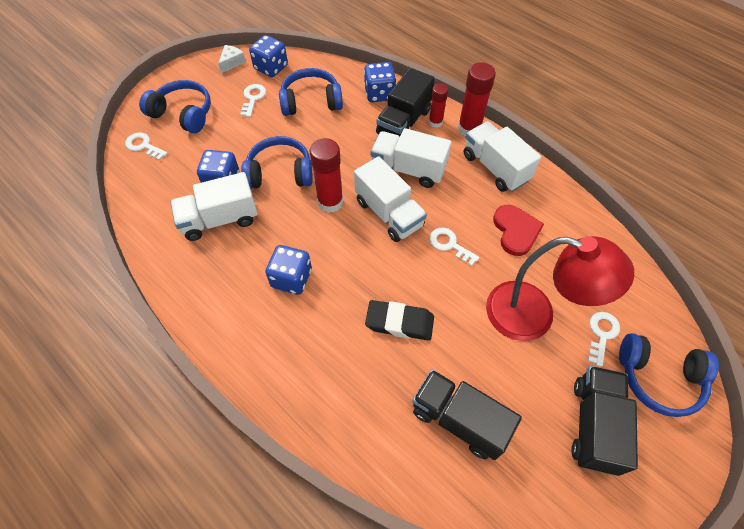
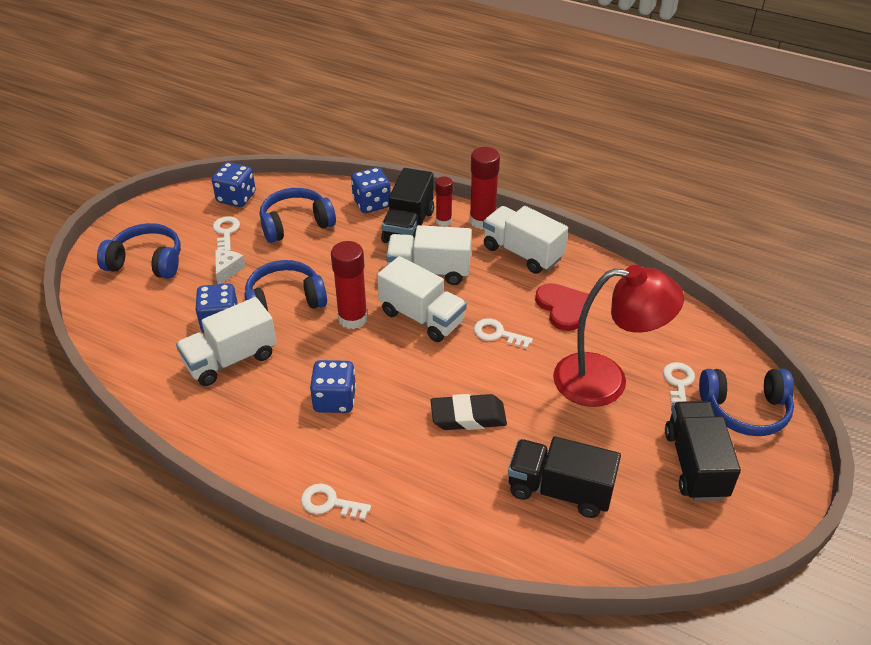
camera: 15 degrees left, 15 degrees down
(143, 146) = (110, 303): white key -> white key (329, 503)
(232, 62) = (187, 200): white cheese -> white cheese (227, 270)

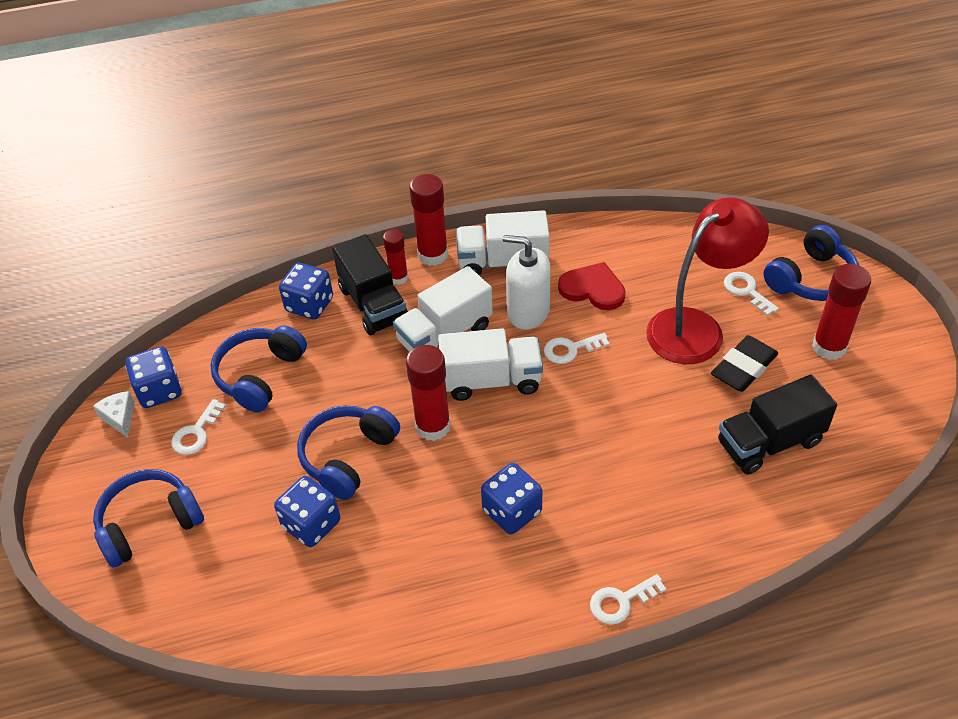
camera: 40 degrees left, 5 degrees up
(226, 232) = (196, 433): white key -> white key turned 105 degrees counterclockwise
(227, 270) = (250, 469): white cheese -> white cheese (119, 417)
(231, 359) = (370, 551): white truck -> none
(468, 417) = (635, 438): black eraser -> black eraser (744, 368)
(499, 293) = (528, 312): none -> white soap dispenser
(695, 464) = (829, 347): black truck -> red glue stick

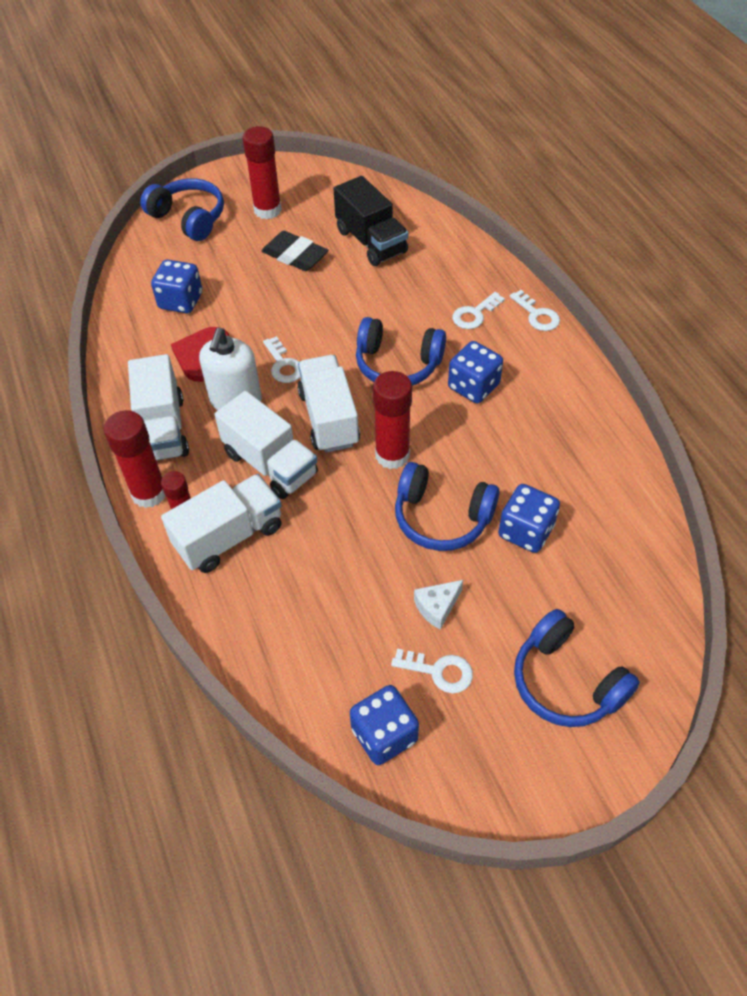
camera: 100 degrees left, 5 degrees up
(119, 417) = (432, 769): white cheese -> white cheese (437, 607)
(260, 375) = (346, 627): blue headphones -> blue headphones (397, 364)
(309, 305) = (232, 602): blue dice -> blue dice (181, 301)
(373, 304) = (229, 536): black truck -> white truck
(696, 327) = (250, 284): red lamp -> none
(746, 291) = (204, 255): white key -> white key (474, 314)

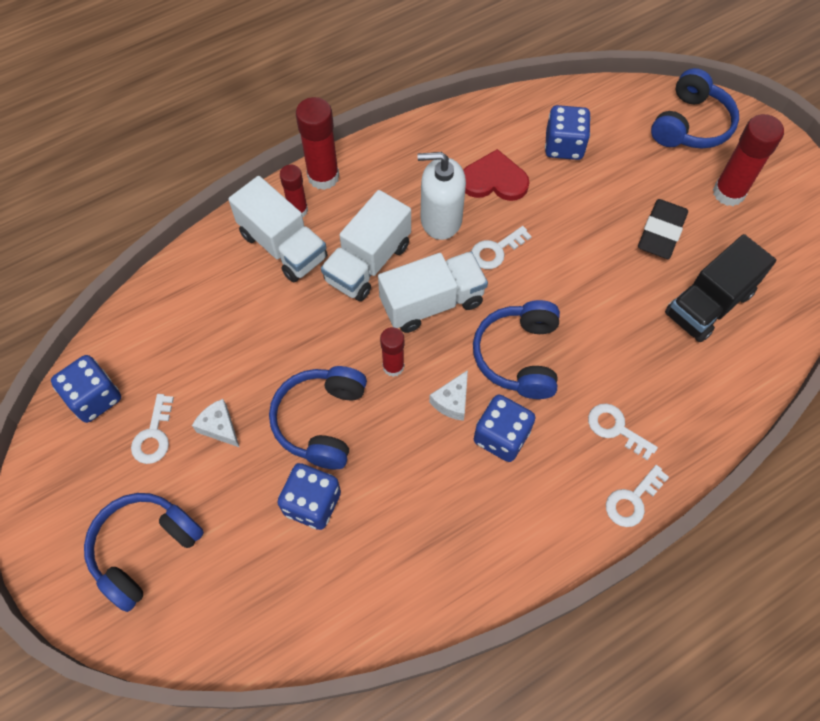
camera: 80 degrees right, 10 degrees up
(163, 429) = (396, 170): white truck -> none
(392, 455) = (393, 366): red glue stick -> red glue stick, size x0.61
(435, 416) = (452, 401): none -> white cheese

